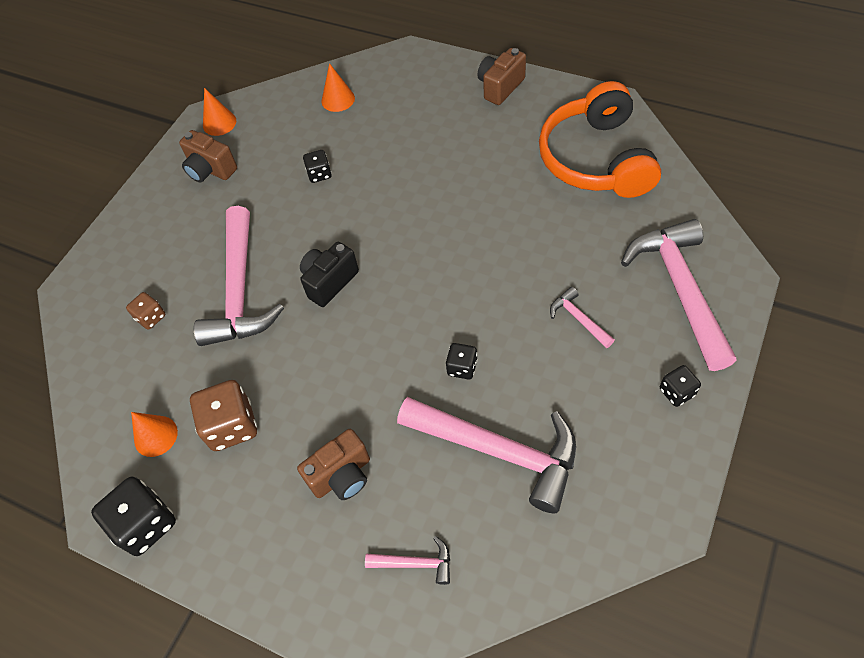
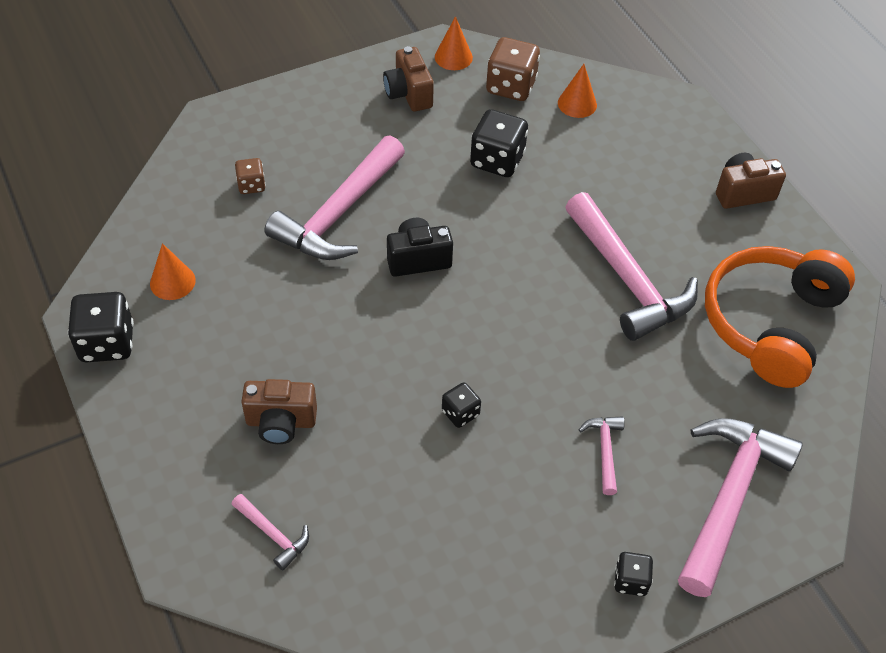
camera: 30 degrees right, 5 degrees down
(231, 426) = (234, 318): brown dice -> brown dice (511, 86)
(319, 174) = (497, 160): black dice -> black dice, size x1.80
(499, 451) = (424, 504): pink hammer -> pink hammer (628, 280)

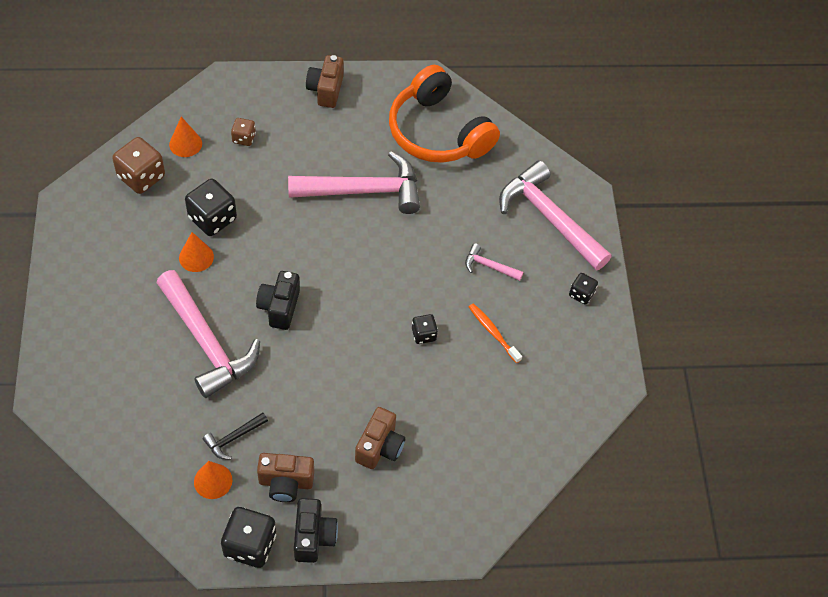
camera: 70 degrees left, 5 degrees up
(137, 398) = (313, 537): none -> black camera
(231, 280) = (233, 438): none -> black hammer
(251, 185) = (142, 393): brown dice -> brown dice (244, 138)
(273, 535) = (467, 481): pink hammer -> none
(408, 94) = (106, 247): brown camera -> brown camera (285, 483)
(453, 57) = (84, 200): orange cone -> orange cone (196, 257)
(506, 490) = (493, 333): none -> orange toothbrush

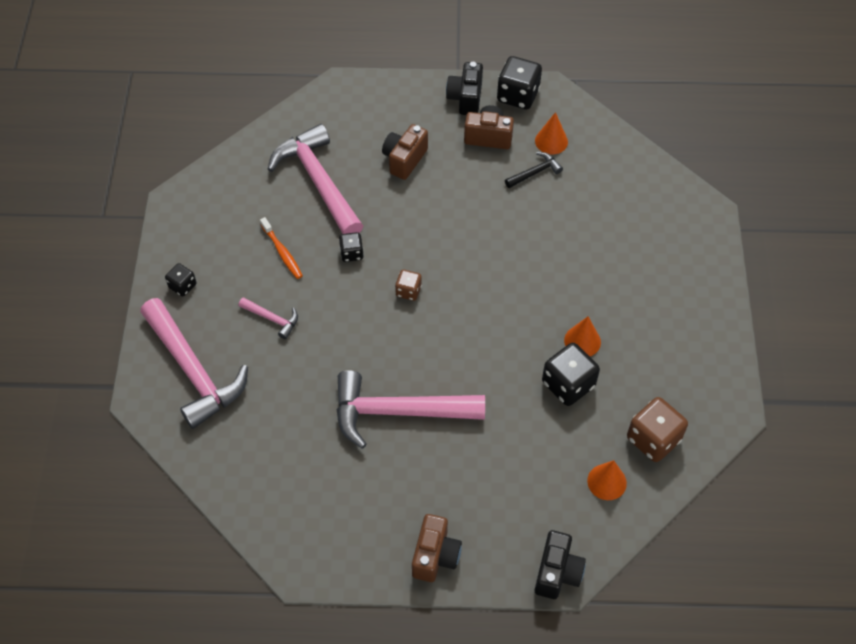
camera: 170 degrees left, 0 degrees up
(207, 342) = (565, 254): pink hammer -> pink hammer (318, 181)
(244, 138) = (537, 487): brown dice -> brown dice (408, 291)
(279, 307) = (494, 285): black camera -> black camera (557, 572)
(438, 132) = (300, 488): orange headphones -> none

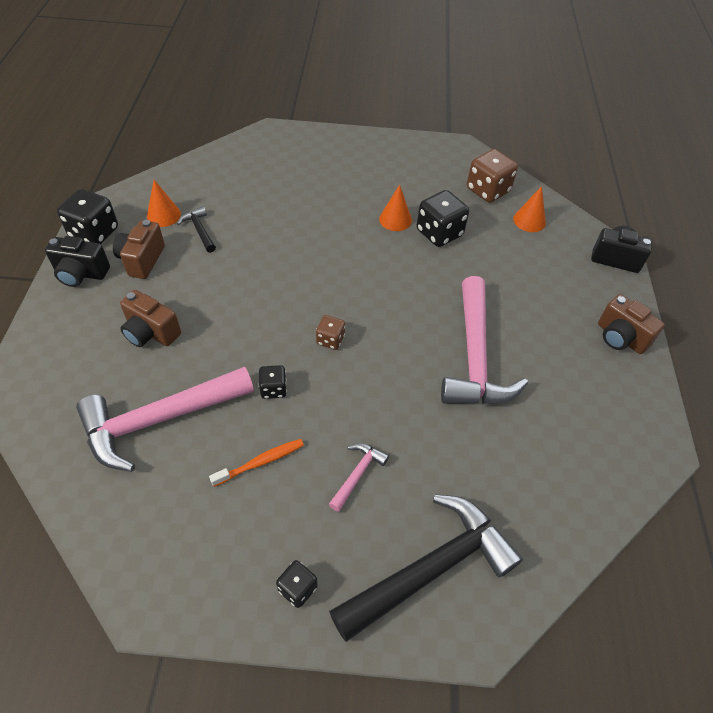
camera: 90 degrees left, 5 degrees down
(194, 371) = (431, 568): pink hammer -> black hammer
(435, 556) = (620, 337): brown camera -> brown camera turned 150 degrees counterclockwise

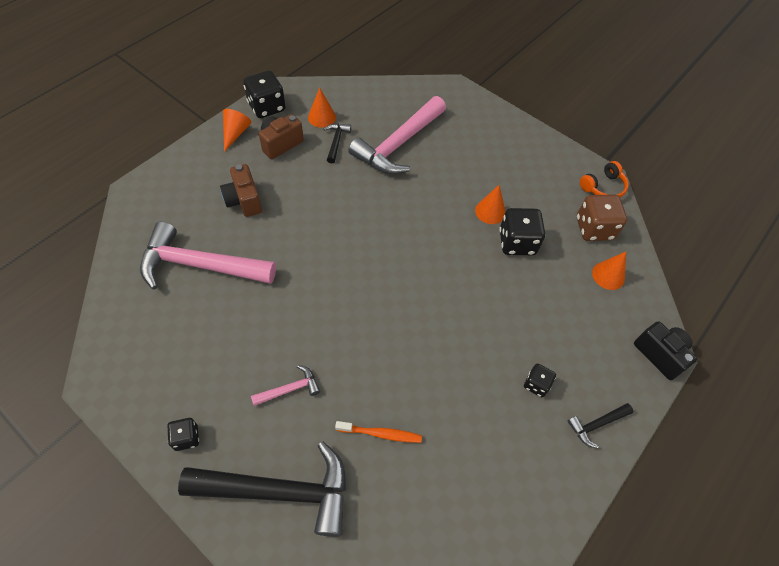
camera: 35 degrees right, 5 degrees up
(81, 274) = (235, 133): black camera -> orange cone
(260, 462) = (235, 336): orange toothbrush -> orange toothbrush (380, 433)
(273, 389) = (287, 290): black dice -> black dice (536, 384)
(330, 340) = (356, 278): brown dice -> none
(466, 155) = (603, 187): none -> orange headphones
(475, 357) = (453, 361): pink hammer -> pink hammer (398, 144)
(620, 337) = (596, 425): brown camera -> black hammer

